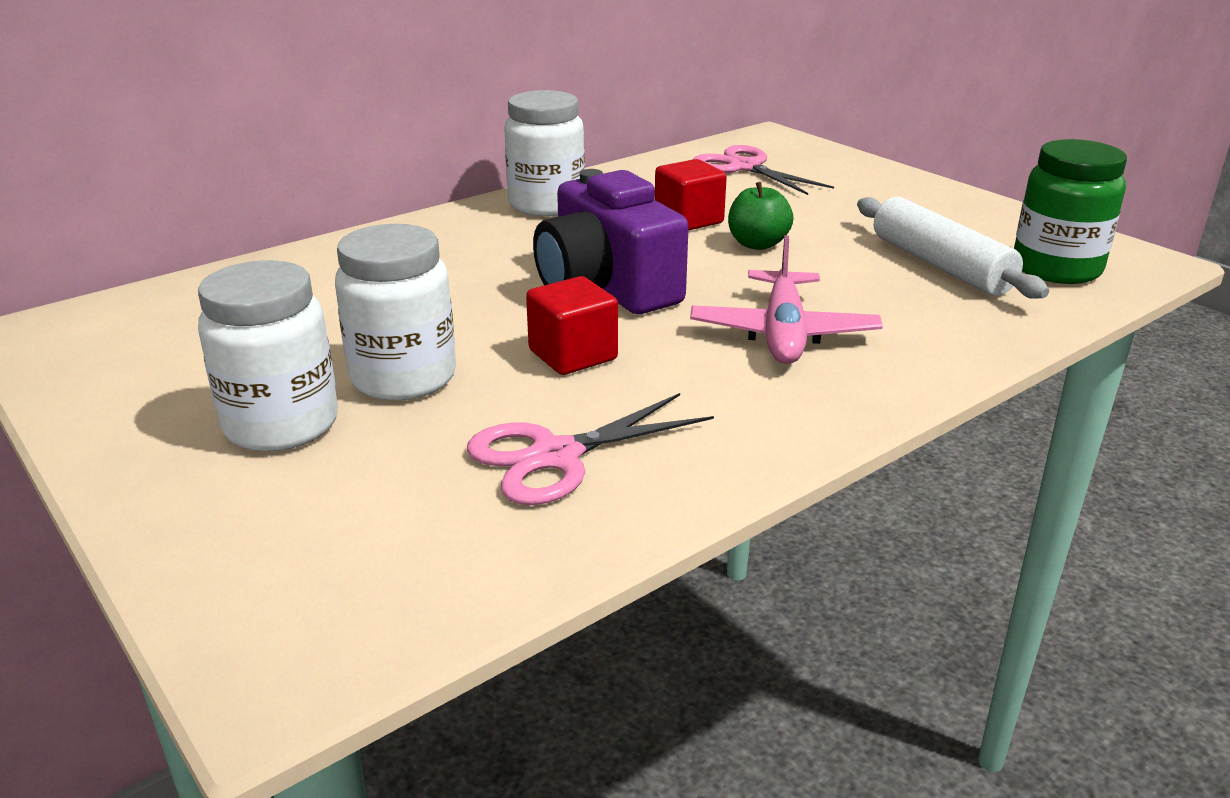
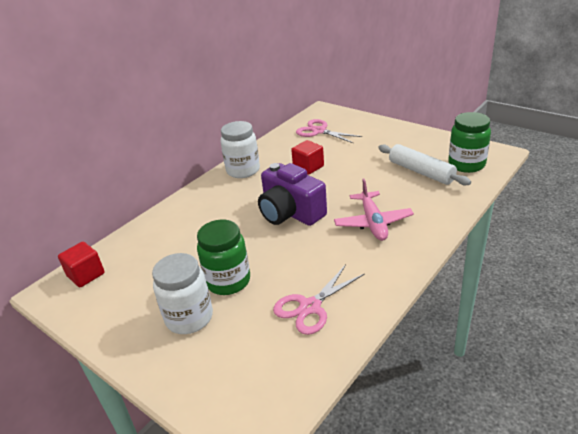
camera: 10 degrees left, 5 degrees up
(403, 378) = (228, 281): white jar -> green jar
(573, 355) = (293, 253): red cube -> red cube (86, 275)
(757, 244) = (343, 175): green apple -> none

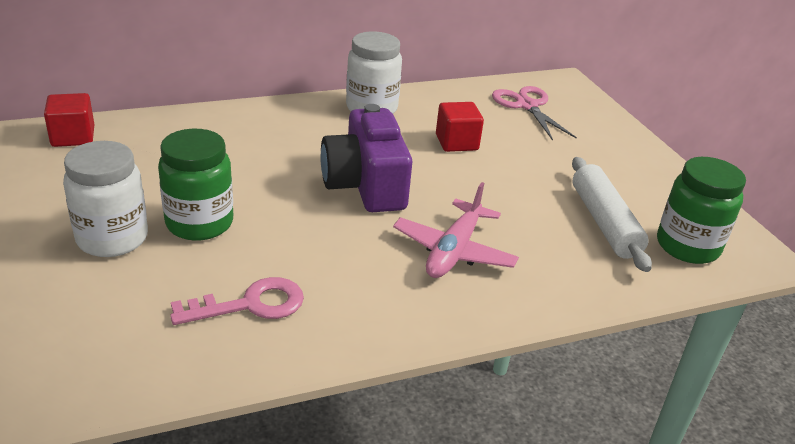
camera: 25 degrees right, 0 degrees up
(310, 307) = (250, 304): pink scissors -> pink key

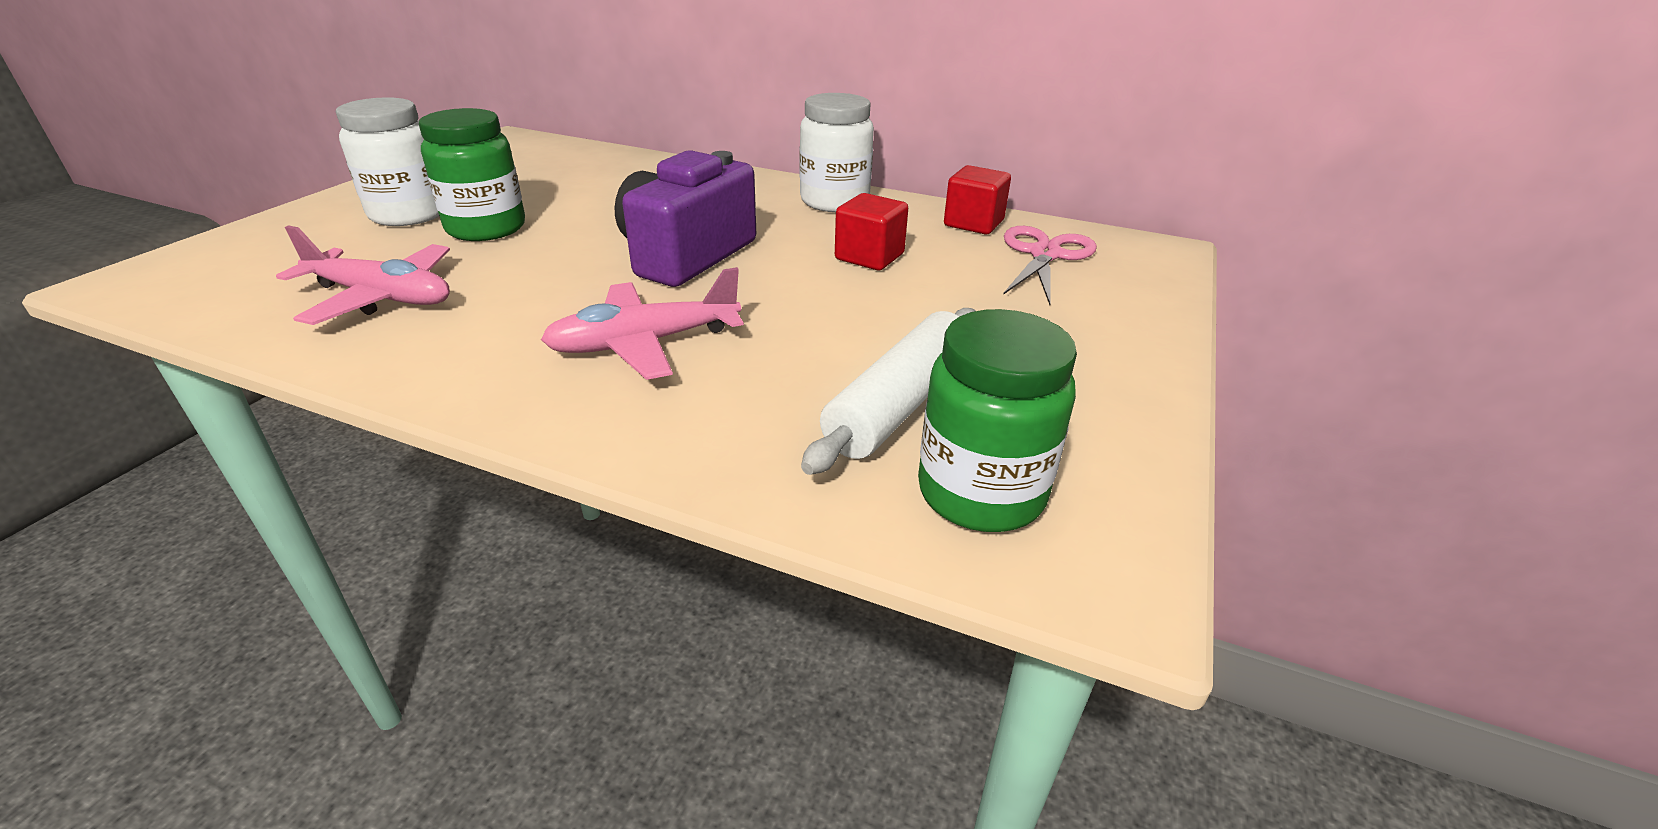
camera: 45 degrees right, 0 degrees up
(73, 137) = (537, 148): red cube -> red cube (973, 223)
(250, 304) = (381, 297): pink key -> pink plane

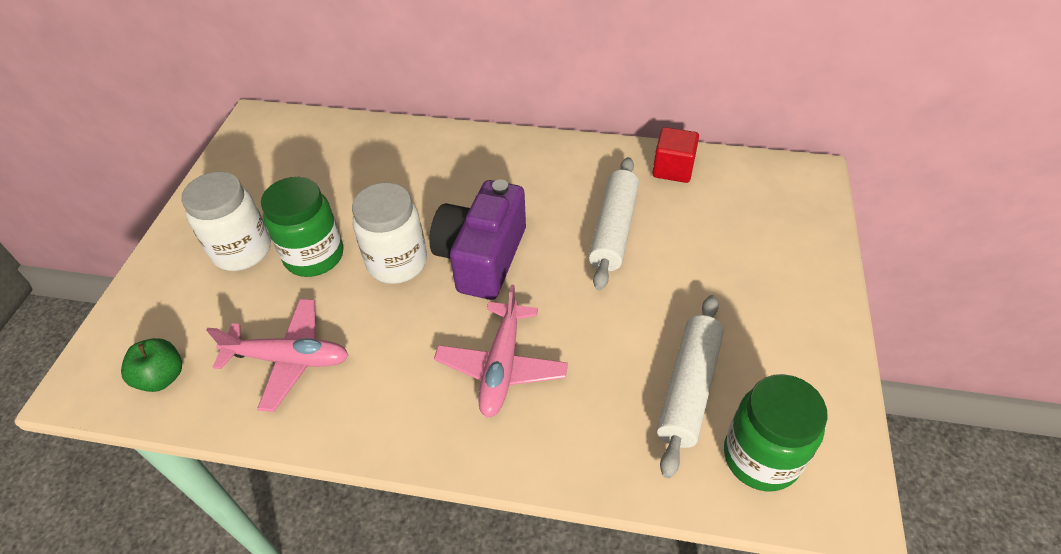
camera: 10 degrees left, 15 degrees up
(221, 289) = (162, 377): none -> green apple
(644, 343) = (501, 366): pink plane -> pink plane turned 45 degrees counterclockwise
(834, 202) = (561, 161): white jar -> white jar (397, 262)
(869, 257) = (613, 229): red cube -> white rolling pin
(1045, 255) = (734, 199): pink scissors -> none

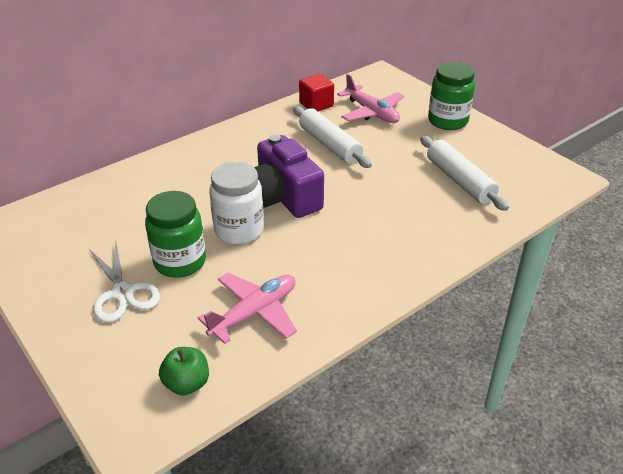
camera: 50 degrees left, 10 degrees down
(242, 251) = (122, 293): white jar -> white scissors
(501, 366) = (371, 231): pink plane -> pink plane (371, 112)
(760, 457) = (520, 183): green jar -> green jar (447, 121)

